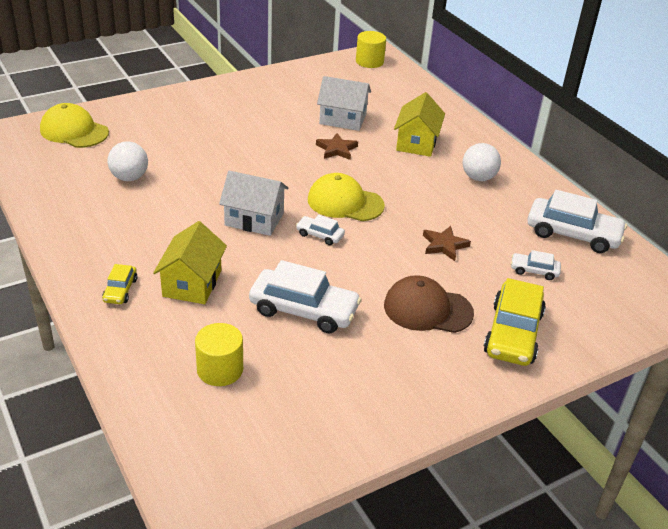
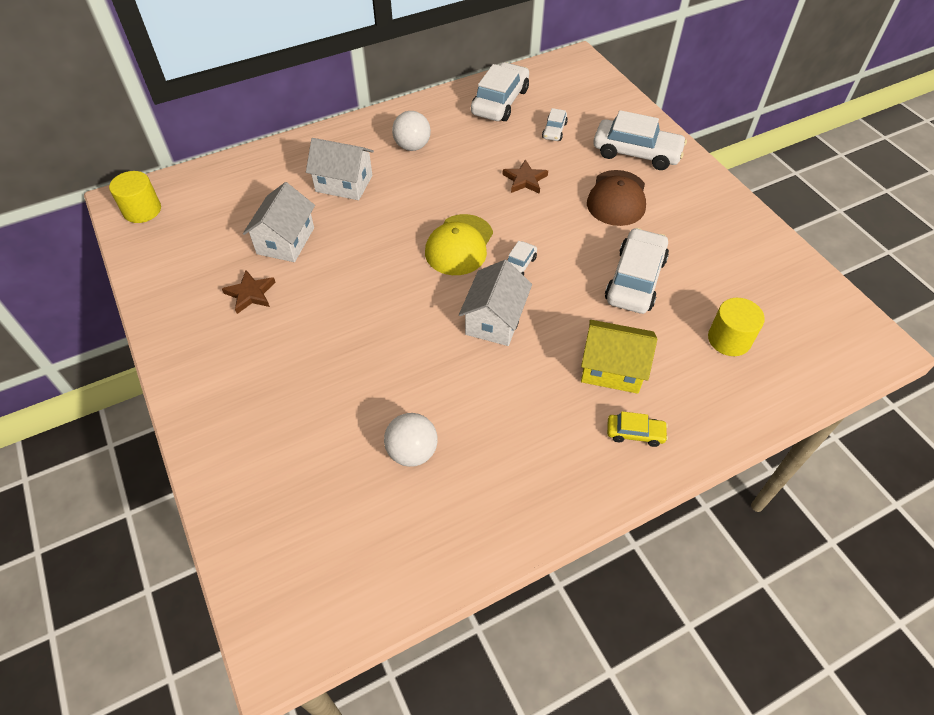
camera: 85 degrees left, 15 degrees up
(74, 131) = (285, 542): yellow cap -> none
(336, 149) = (353, 248): brown star -> brown star (250, 294)
(416, 143) = (344, 183): yellow house -> white house
(512, 333) = (636, 153): yellow car -> white car

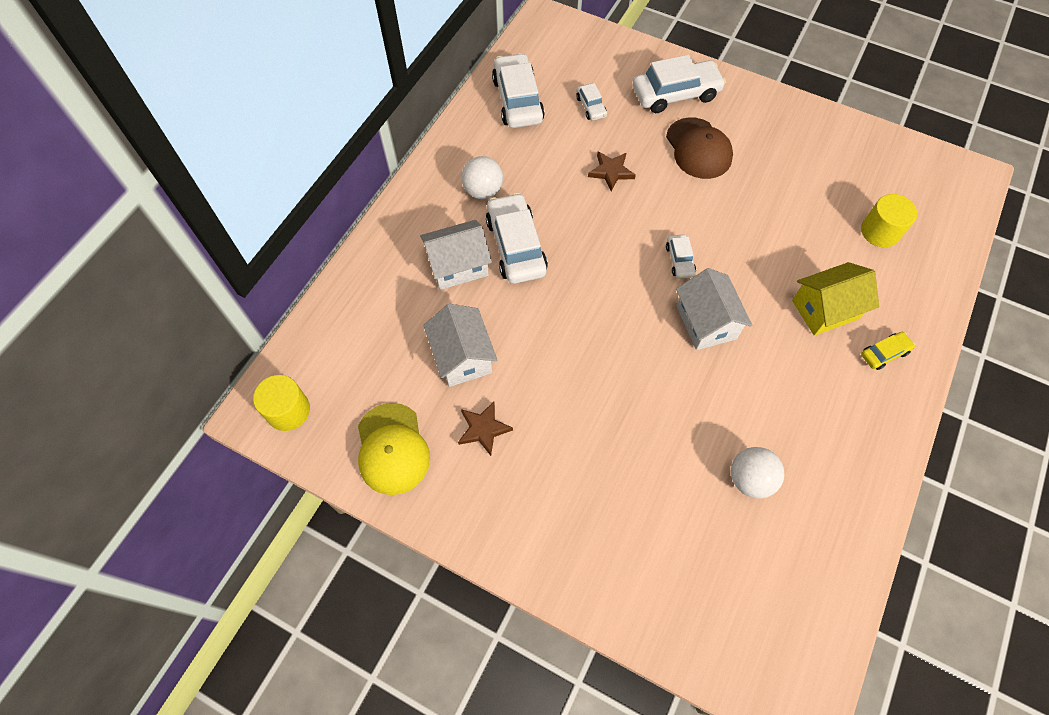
camera: 35 degrees left, 10 degrees up
(459, 245) = (615, 269): yellow cap -> yellow cap (392, 449)
(635, 280) = (775, 219): white car -> white car (516, 246)

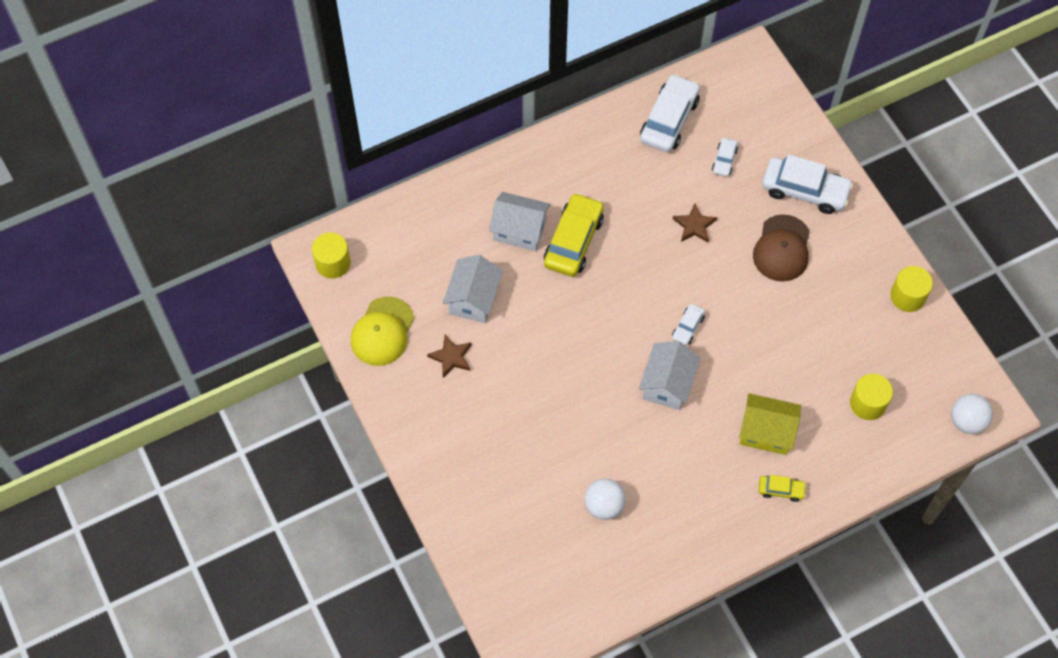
camera: 35 degrees right, 0 degrees up
(483, 191) = (582, 182): white ball -> white ball (967, 421)
(516, 246) = (573, 241): white car -> yellow car
(827, 128) = (907, 296): none -> yellow cylinder

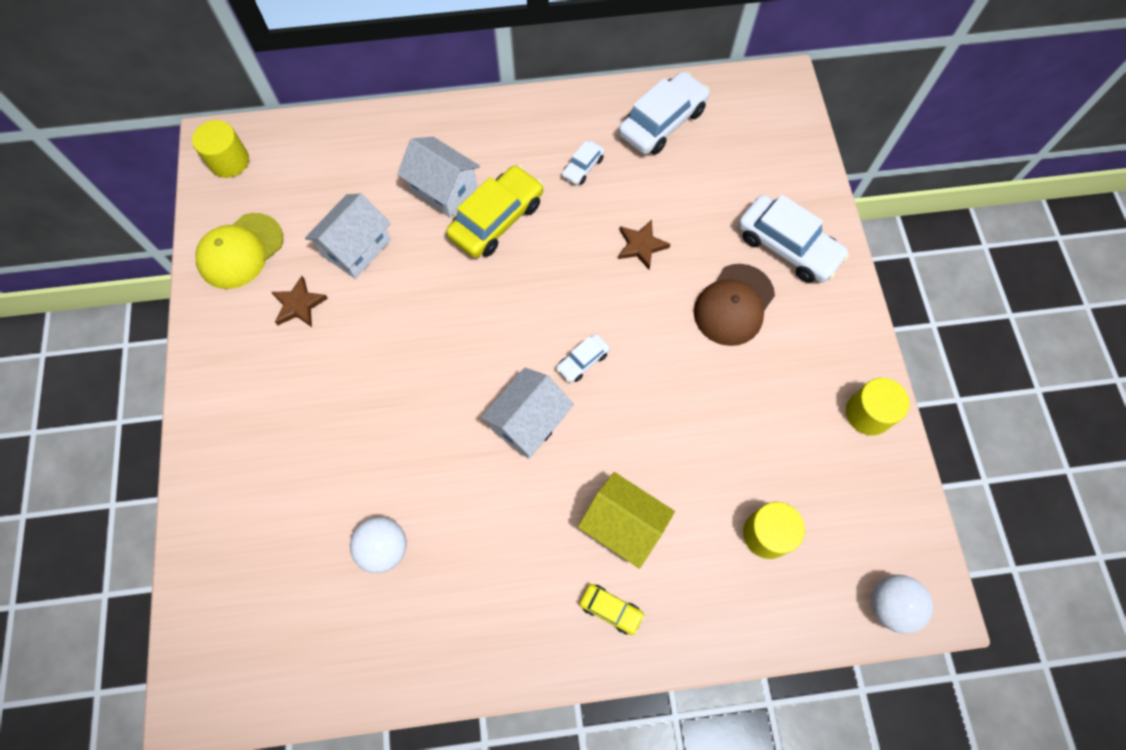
camera: 20 degrees right, 5 degrees up
(724, 160) = (706, 184): white car -> white car (582, 167)

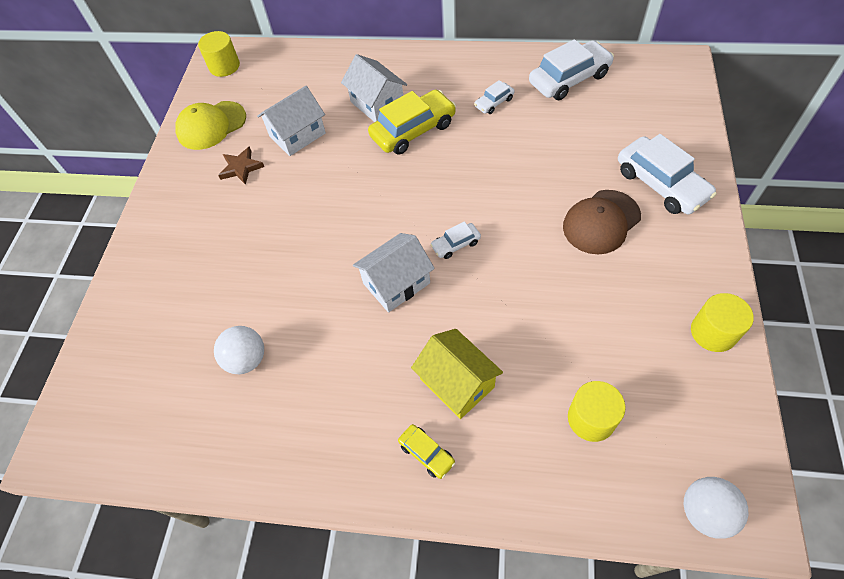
camera: 20 degrees right, 10 degrees down
(641, 246) = (529, 165): brown star -> none

